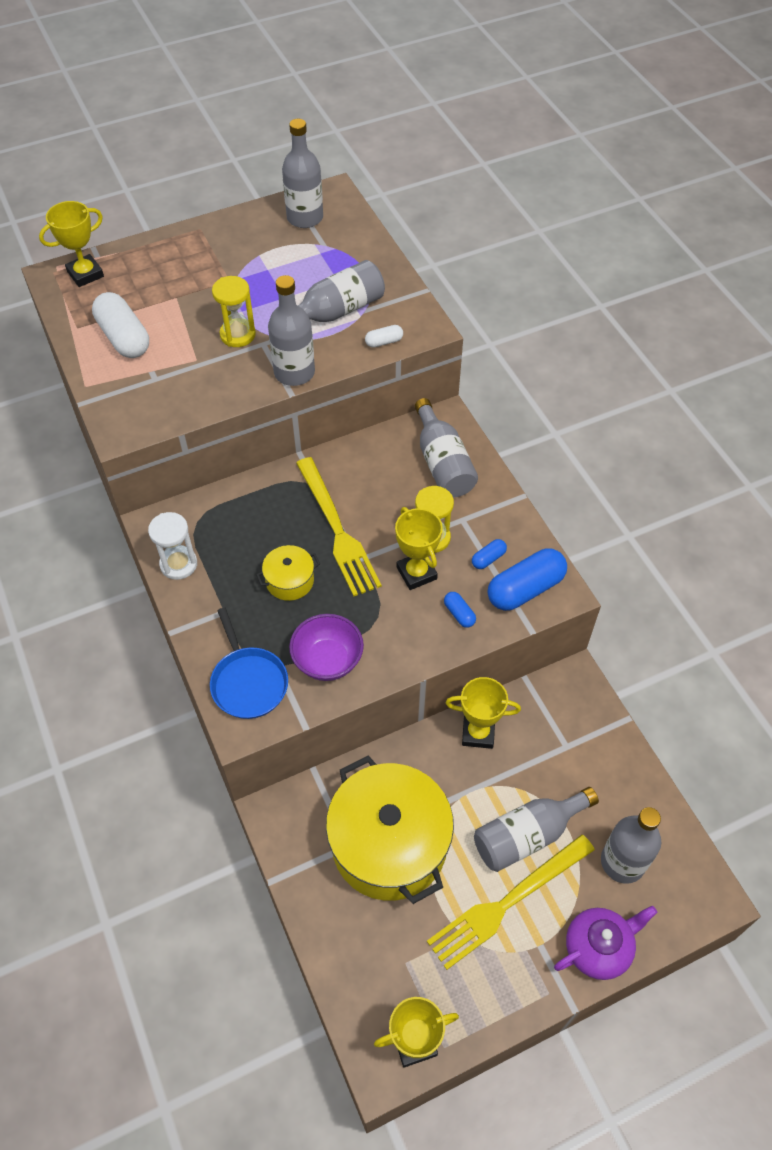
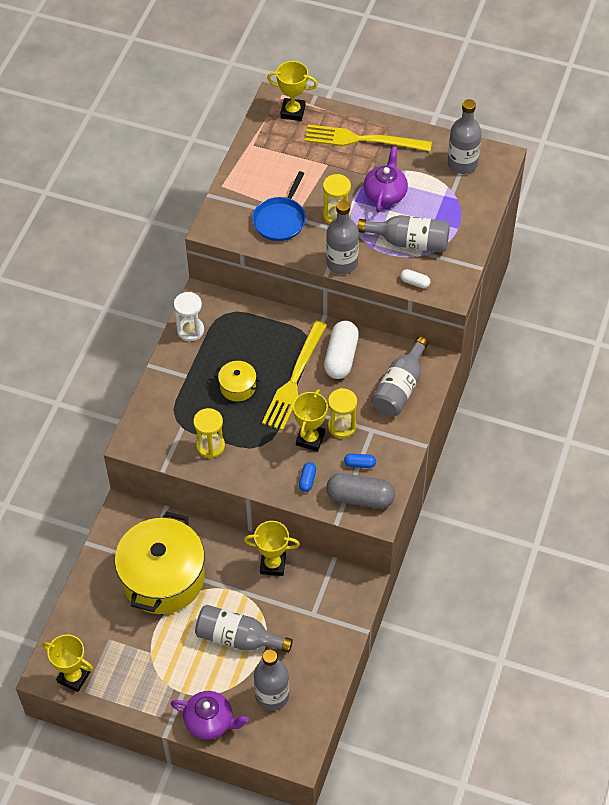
camera: 45 degrees right, 0 degrees up
(124, 338) = (272, 170): white capsule -> white capsule (341, 357)
(248, 682) = (159, 424): blue pan -> blue pan (280, 220)
(263, 286) = (385, 193): none -> purple teapot
(327, 660) = (210, 446): purple bowl -> yellow hourglass
(478, 733) = (272, 564): yellow trophy -> yellow trophy turned 45 degrees counterclockwise
(507, 902) = (189, 659): yellow fork -> yellow fork (362, 140)
(525, 589) = (360, 497): blue capsule -> grey capsule

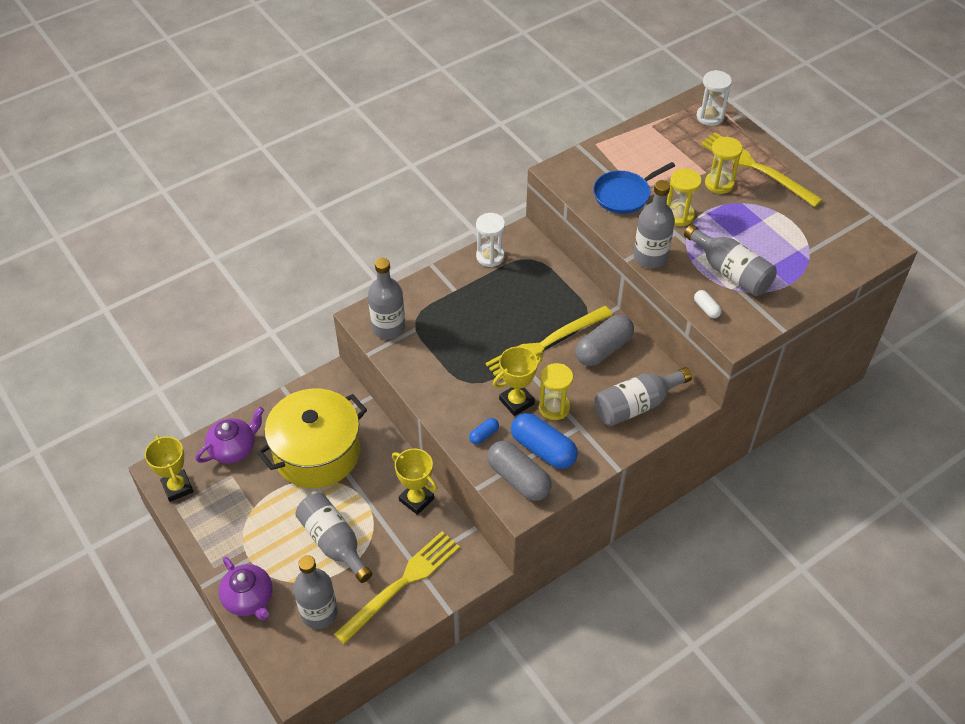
camera: 35 degrees right, 5 degrees down
(210, 446) = (425, 357): yellow hourglass -> yellow hourglass (719, 184)
(238, 387) = (490, 323): yellow pot -> none
(293, 112) = (710, 117): yellow trophy -> white hourglass
(315, 634) = (401, 584): none -> yellow fork
(341, 357) = (603, 349): white capsule -> grey capsule
(360, 464) = (543, 449): blue capsule -> blue capsule, size x2.12
(385, 193) = (741, 221): purple teapot -> purple teapot (233, 448)
(462, 164) = (839, 232): grey bottle -> grey bottle (388, 328)

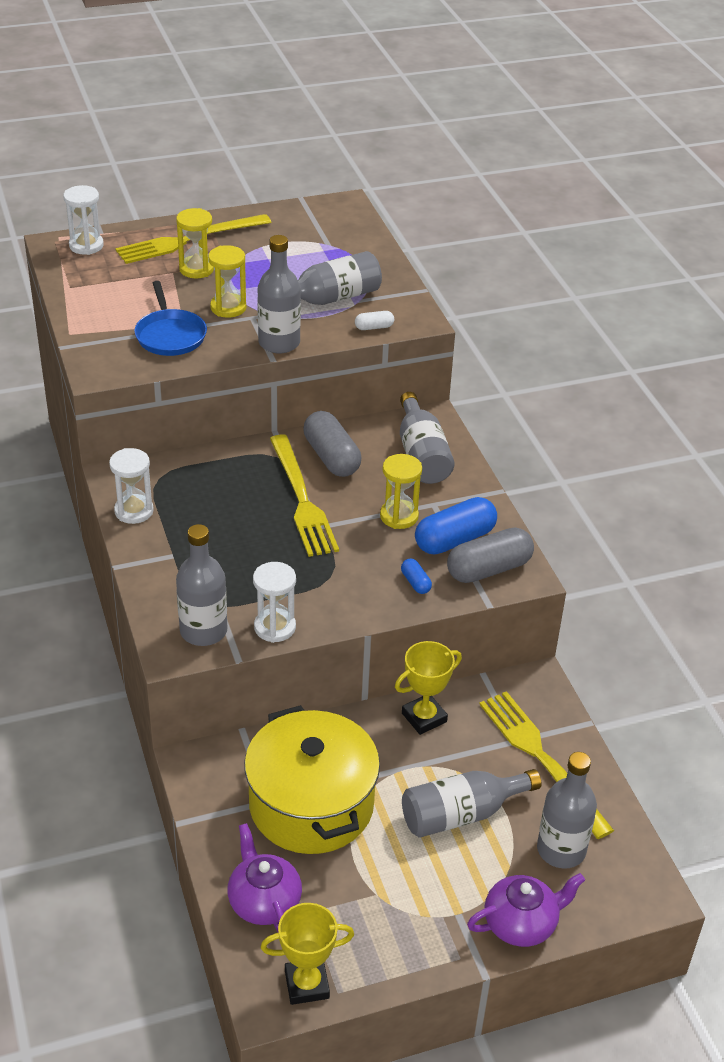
camera: 75 degrees left, 10 degrees down
(406, 364) = (275, 627): none -> white hourglass
(516, 402) = (377, 544): yellow trophy -> none

